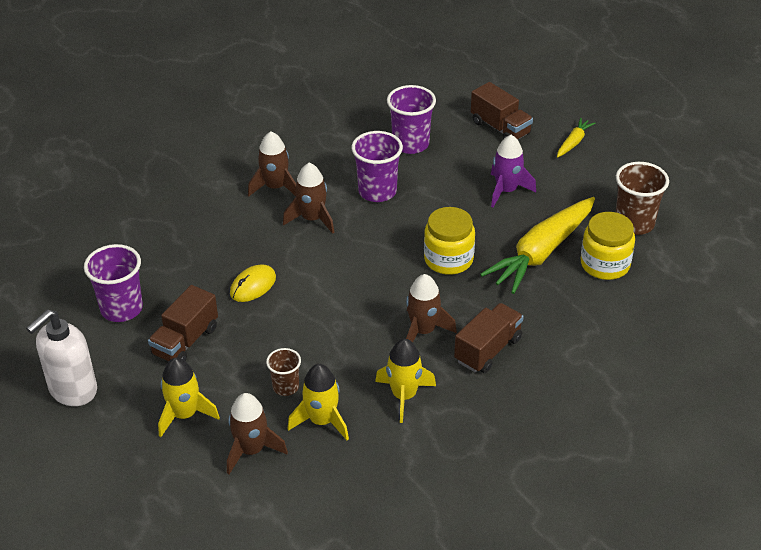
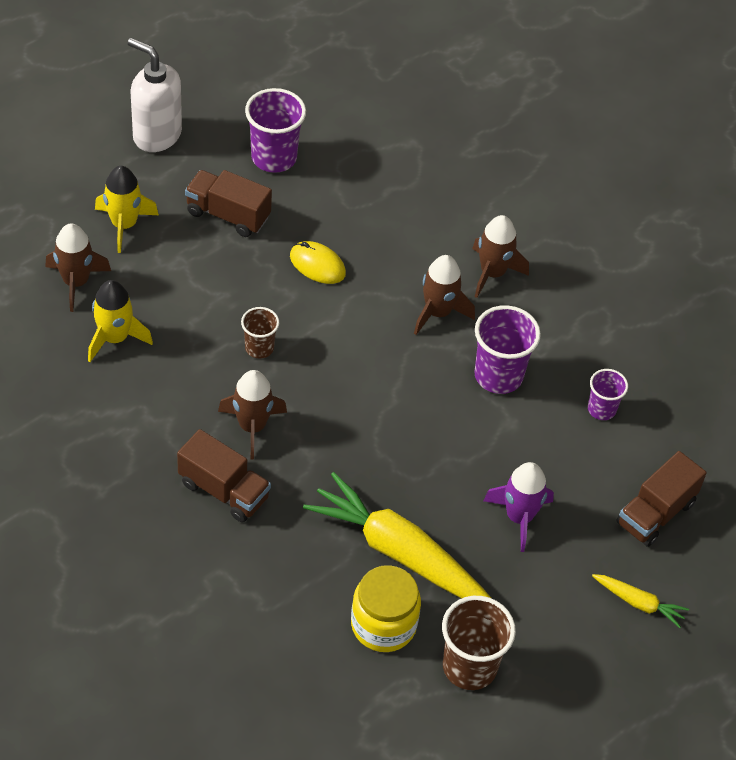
camera: 80 degrees right, 10 degrees up
(286, 387) = (163, 304): brown cup -> brown cup (259, 348)
(404, 396) = (151, 409): yellow rocket -> none
(410, 144) = (601, 409): purple cup -> purple cup, size x0.59
(448, 259) = (378, 451): yellow jar -> none

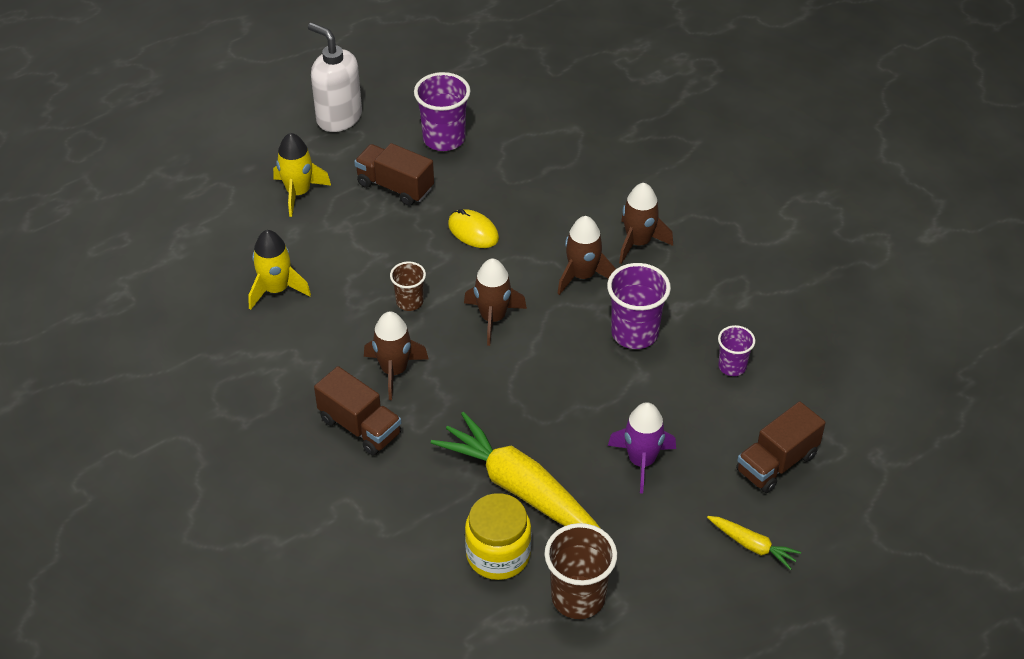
camera: 10 degrees right, 5 degrees down
(76, 282) = (247, 240): brown rocket -> brown rocket (493, 318)

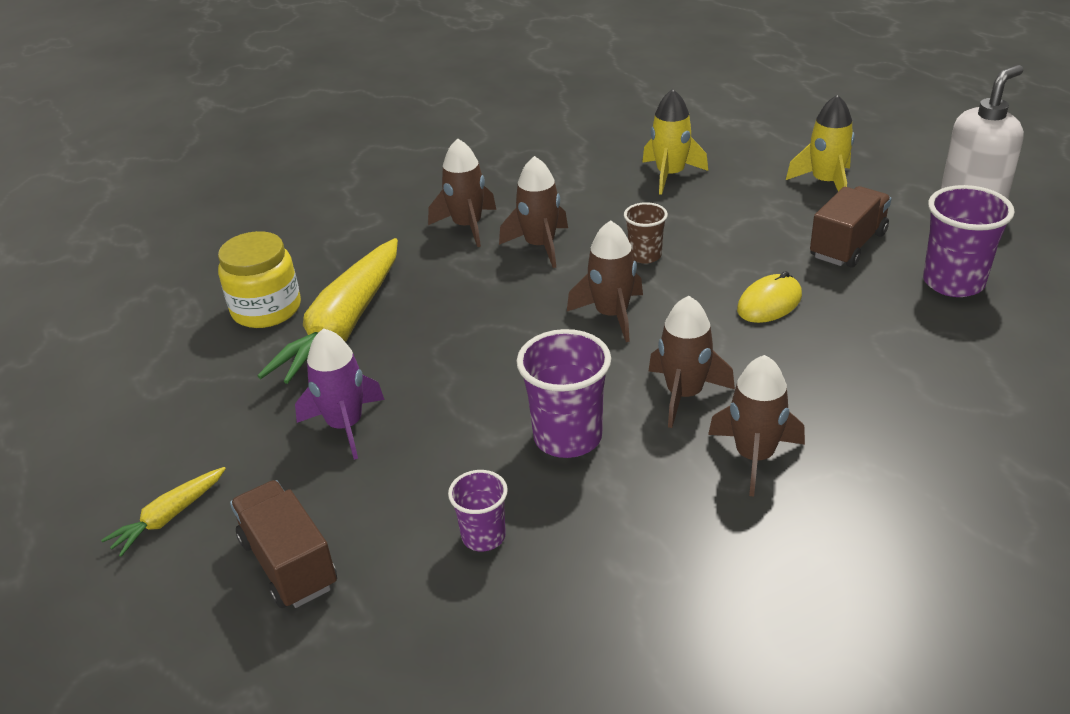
camera: 100 degrees right, 10 degrees down
(360, 427) = (467, 226): brown truck -> brown rocket
(521, 489) = (344, 327): yellow carrot -> yellow carrot turned 150 degrees clockwise
(578, 597) = (182, 361): brown cup -> none

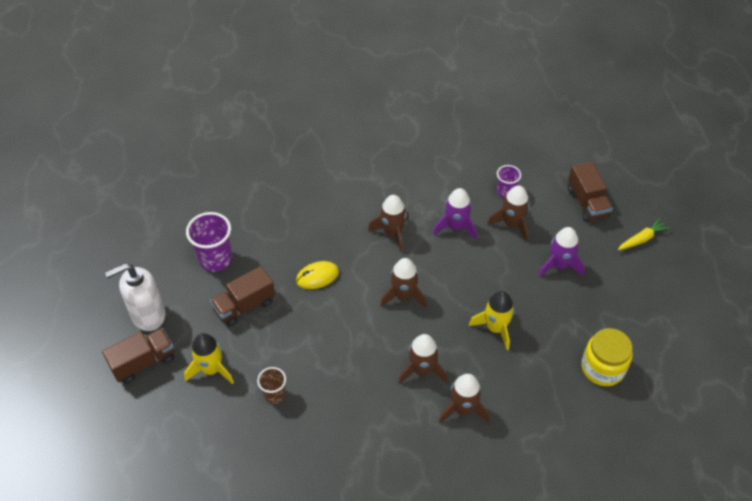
camera: 165 degrees left, 15 degrees up
(344, 327) = (555, 336): yellow carrot -> none
(567, 437) = (455, 227): purple cup -> purple rocket
(645, 255) = (362, 338): brown cup -> brown cup (274, 394)
(670, 175) = (304, 418): yellow rocket -> yellow rocket (495, 328)
(754, 456) = (380, 194): brown rocket -> brown rocket (512, 224)
(919, 168) = (143, 362): none -> brown truck

